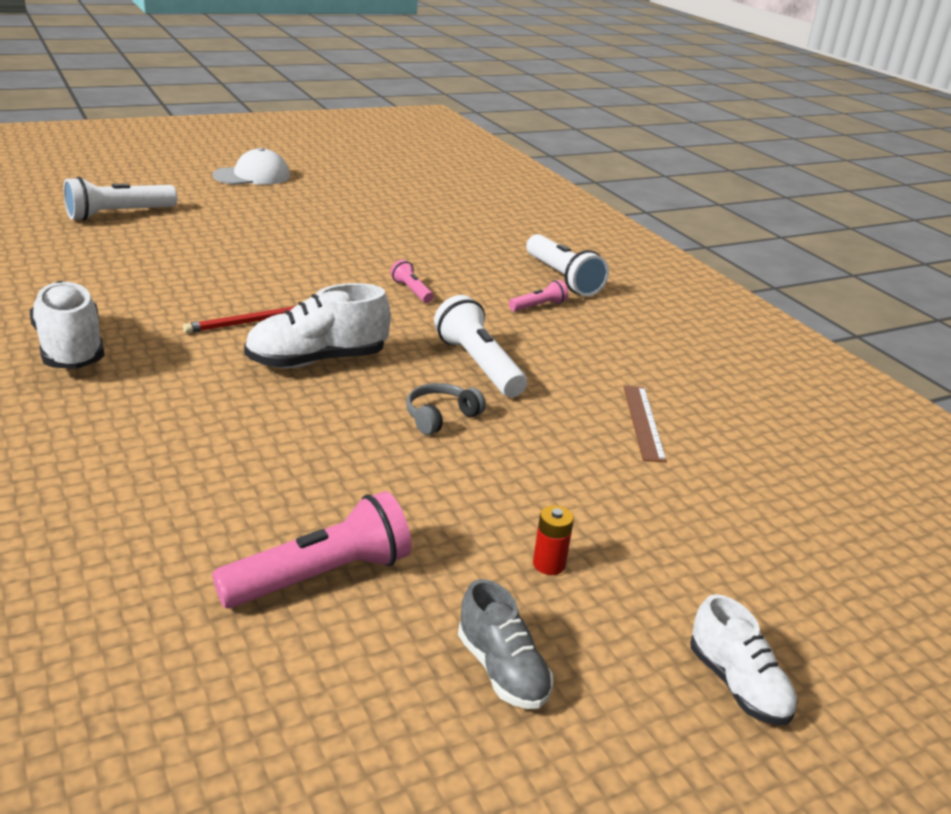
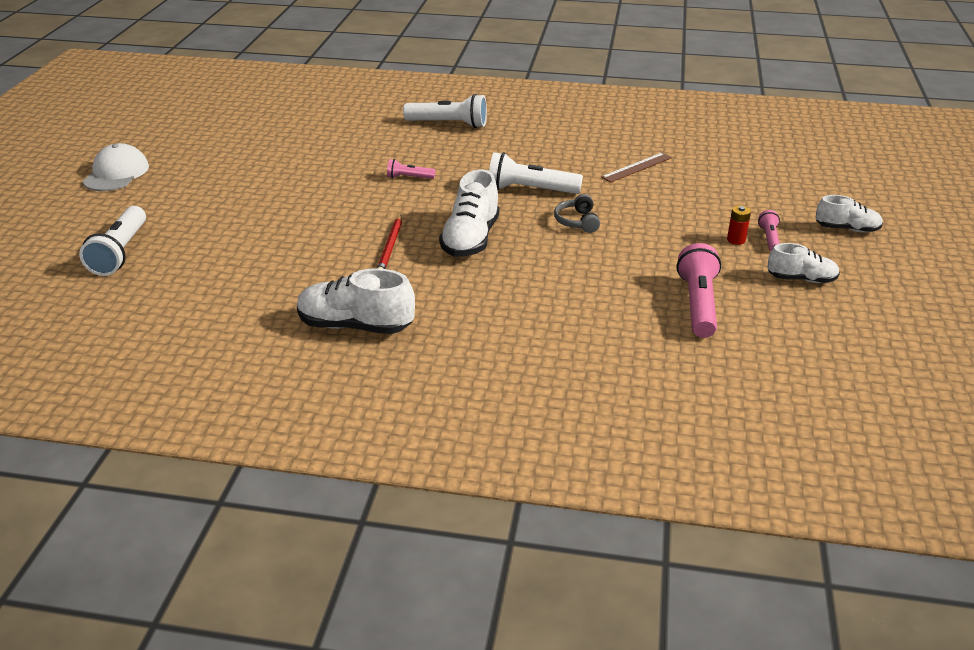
camera: 50 degrees left, 5 degrees up
(502, 670) = (801, 279): grey shoe -> white shoe
(538, 306) = (477, 145): pink flashlight -> pink flashlight (769, 238)
(643, 422) = (636, 167): brown ruler -> brown ruler turned 75 degrees counterclockwise

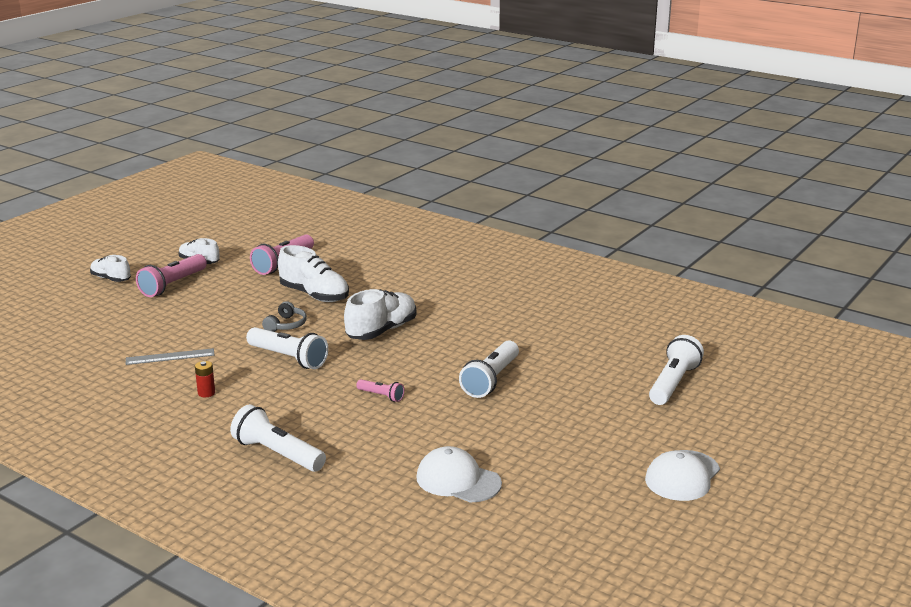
camera: 155 degrees left, 10 degrees down
(299, 136) = (458, 480): none -> white cap
(316, 214) = (491, 380): none -> white flashlight
(355, 326) = (508, 297): white shoe -> white shoe (314, 295)
(390, 247) = (448, 339): red pencil -> none
(636, 167) = (170, 357): brown ruler -> grey ruler
(736, 240) = (196, 289): red battery -> red battery (206, 393)
(769, 238) = (173, 285): pink flashlight -> pink flashlight, size x1.91

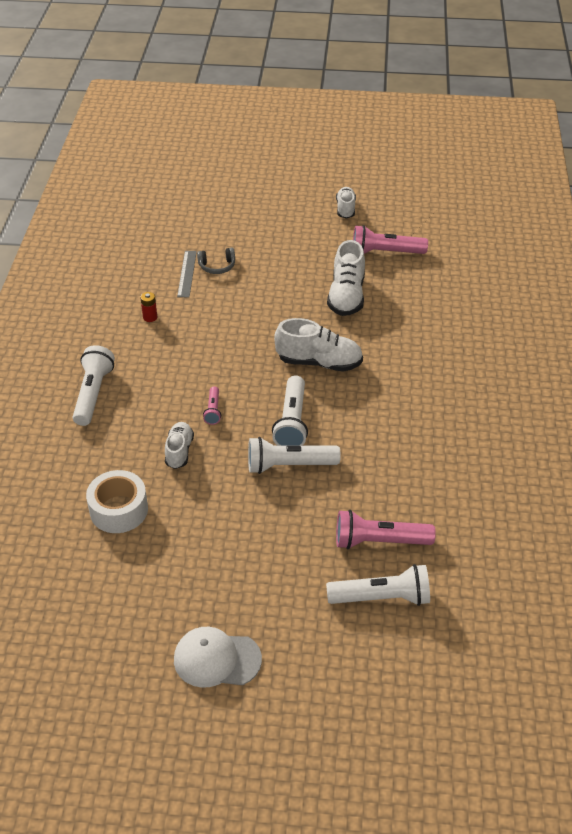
camera: 60 degrees right, 20 degrees up
(111, 279) = (277, 184): white shoe -> white shoe (179, 451)
(170, 357) = (187, 273): grey ruler -> grey ruler turned 45 degrees clockwise
(173, 285) = (295, 217): pink flashlight -> pink flashlight (379, 541)
(286, 325) = (282, 305): grey headphones -> grey headphones (217, 266)
(288, 358) = (232, 333): white flashlight -> white flashlight (292, 422)
(458, 480) = (119, 510): white cap -> white tape

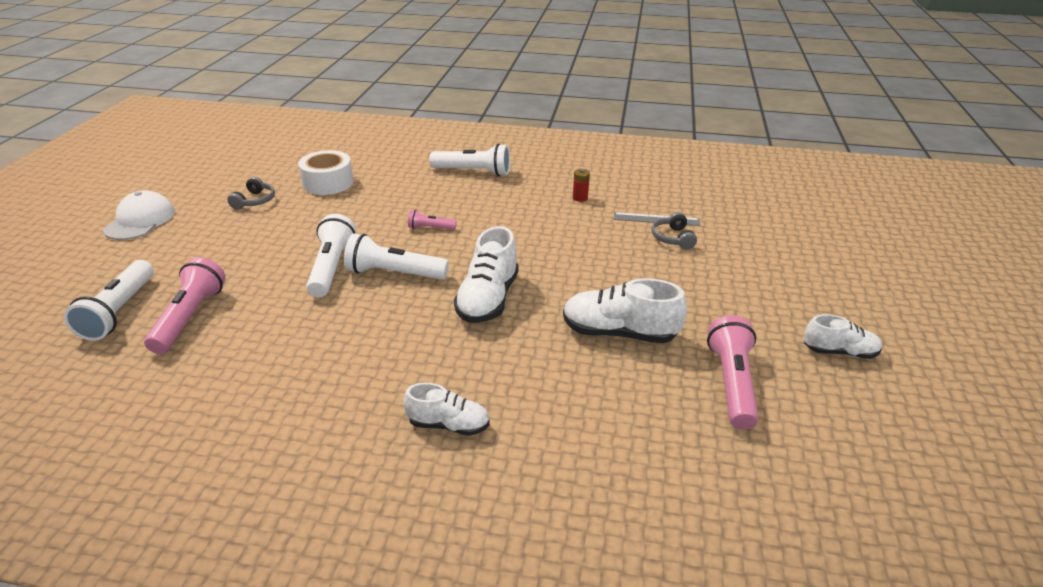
camera: 95 degrees right, 10 degrees down
(164, 565) = (254, 201): none -> grey headphones
(179, 451) = (382, 209): white shoe -> white shoe (448, 425)

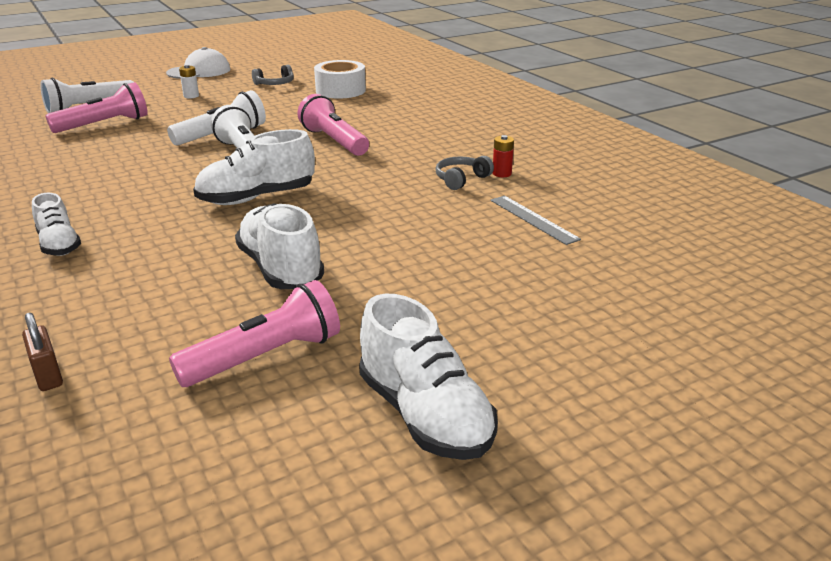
camera: 50 degrees right, 5 degrees down
(202, 248) = (191, 96): none -> white battery
(430, 228) = (334, 141): pink flashlight -> pink flashlight, size x1.91
(473, 172) = (458, 122): white flashlight -> none
(672, 490) = (48, 375): none -> brown padlock
(673, 238) = (510, 239): grey headphones -> grey headphones (461, 179)
(839, 352) = (424, 414): white shoe -> white shoe, size x1.62

